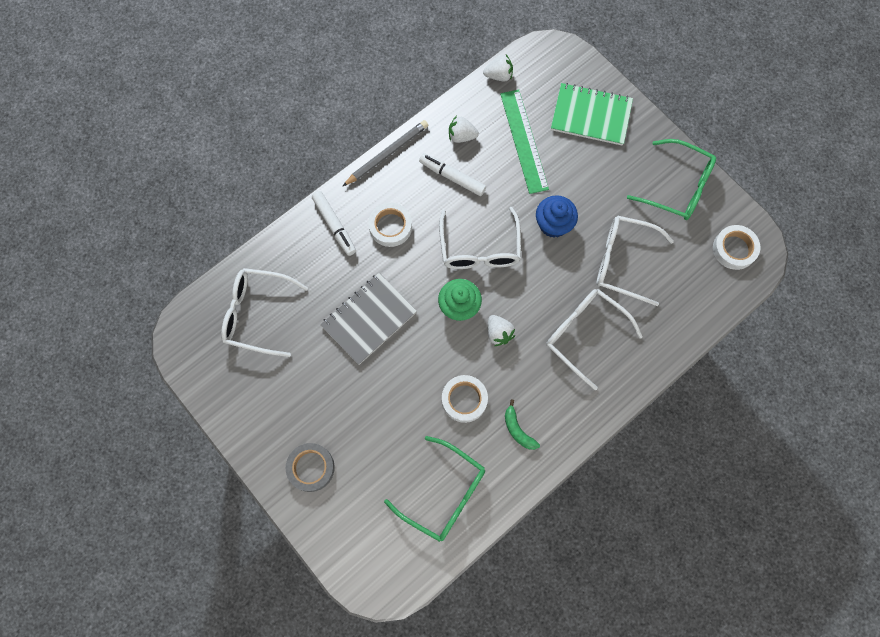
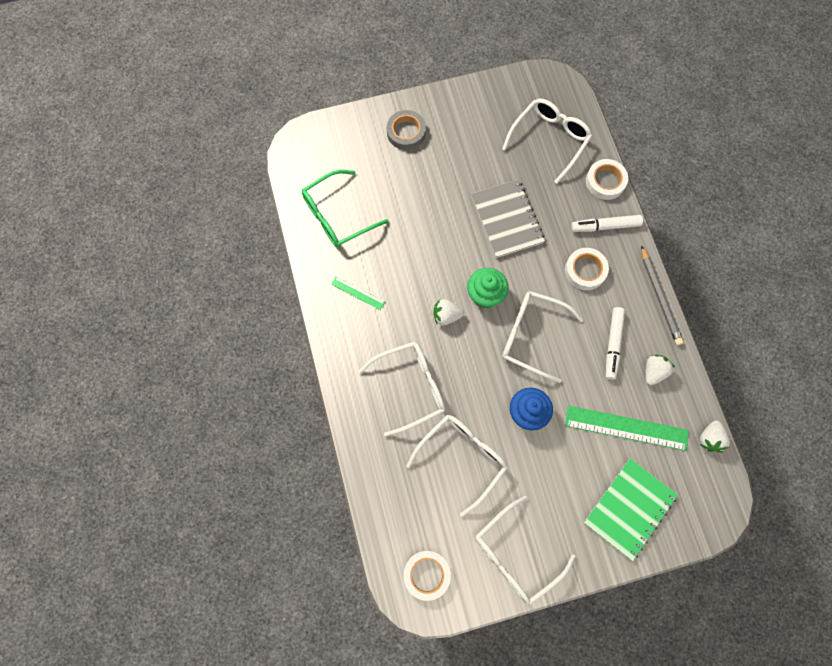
camera: 115 degrees right, 0 degrees up
(452, 177) = (613, 344): white marker -> white marker turned 135 degrees clockwise
(464, 399) = (403, 263): white tape -> white tape (605, 181)
(518, 430) = (358, 293): green banana -> green ruler
(677, 186) = (516, 554): green glasses -> white glasses

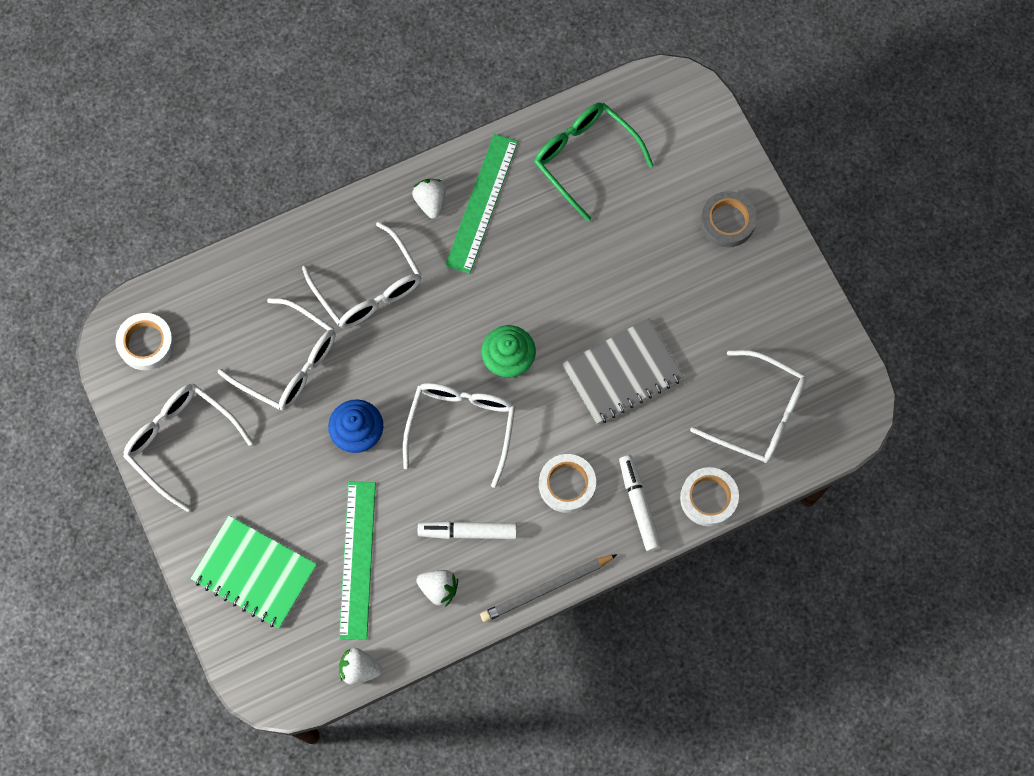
camera: 80 degrees right, 0 degrees up
(358, 293) = (482, 203): green ruler -> green ruler, size x2.02
(446, 316) = (470, 315): white strawberry -> white strawberry (430, 202)

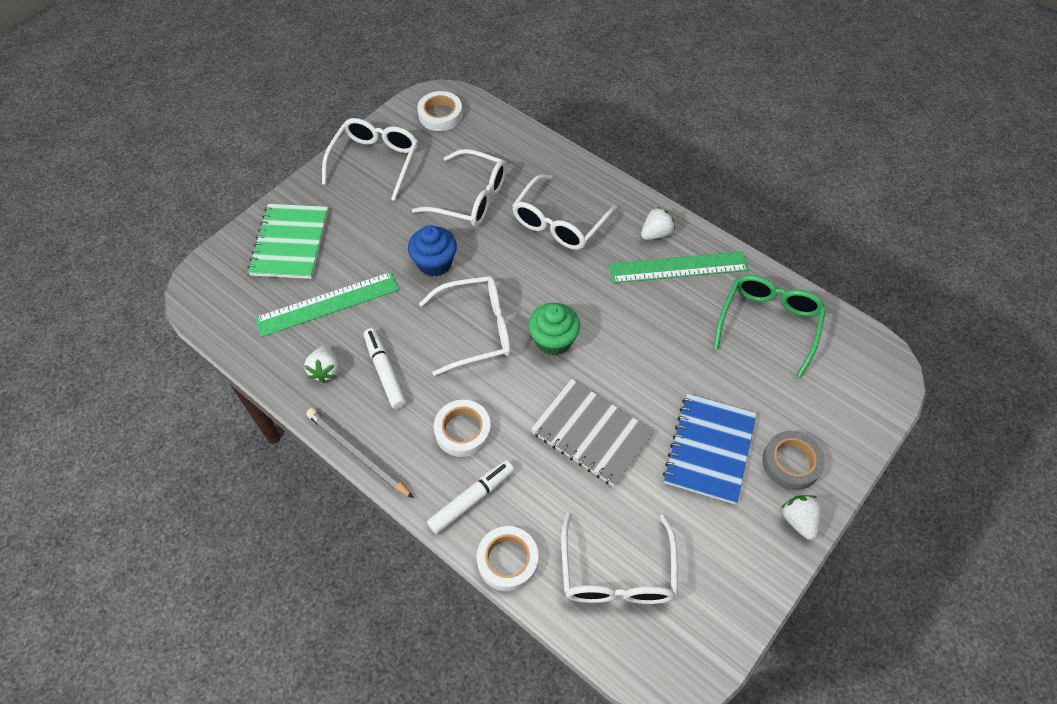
camera: 65 degrees right, 15 degrees down
(288, 362) = (470, 198): white glasses -> white glasses turned 75 degrees counterclockwise
(359, 669) = (234, 342): white strawberry -> white strawberry (799, 520)
(684, 281) = (709, 449): none -> blue notebook

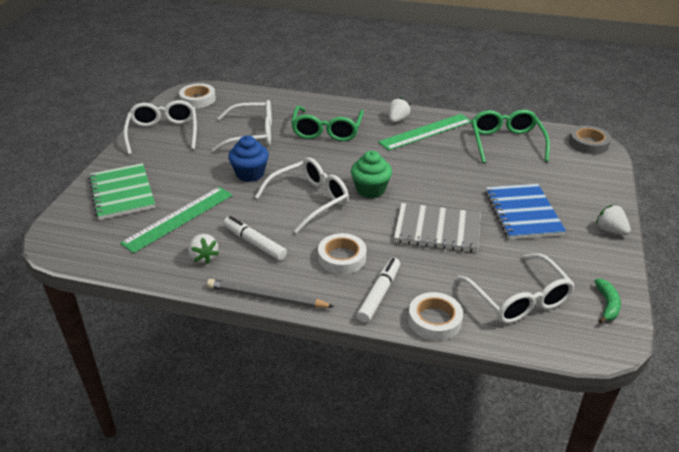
camera: 25 degrees left, 20 degrees down
(559, 222) = (327, 130): white glasses -> green glasses
(712, 626) = (607, 305): none -> green banana
(791, 463) = (579, 204): grey tape -> grey tape (588, 143)

